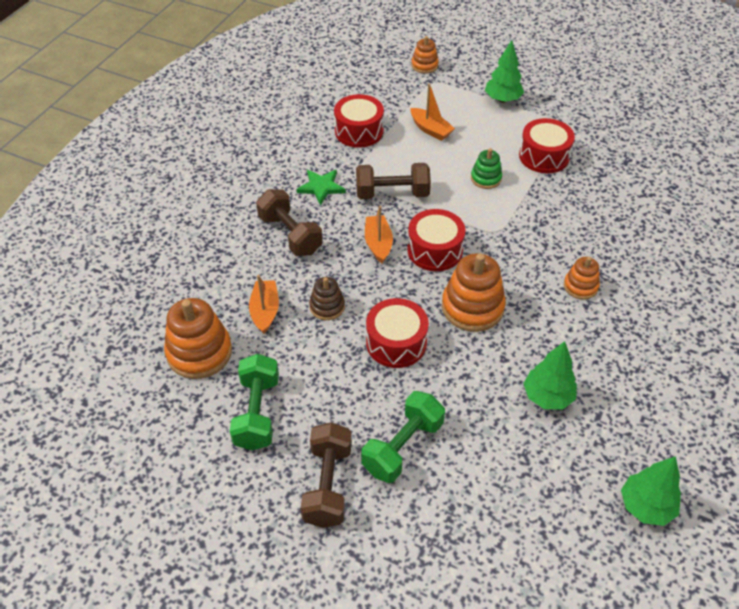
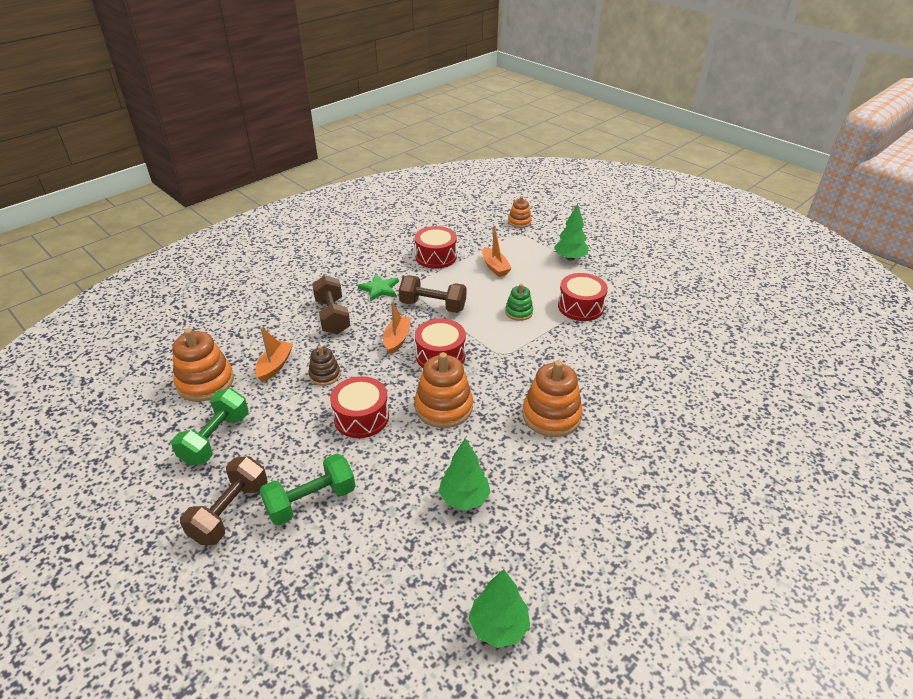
camera: 20 degrees right, 10 degrees down
(580, 286) = (551, 415): orange stacking toy -> orange stacking toy, size x1.77

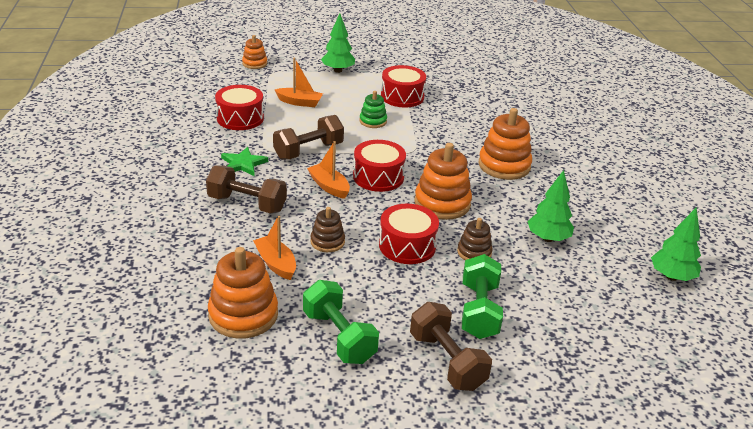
camera: 55 degrees left, 5 degrees down
(391, 460) = (474, 252): none -> brown stacking toy

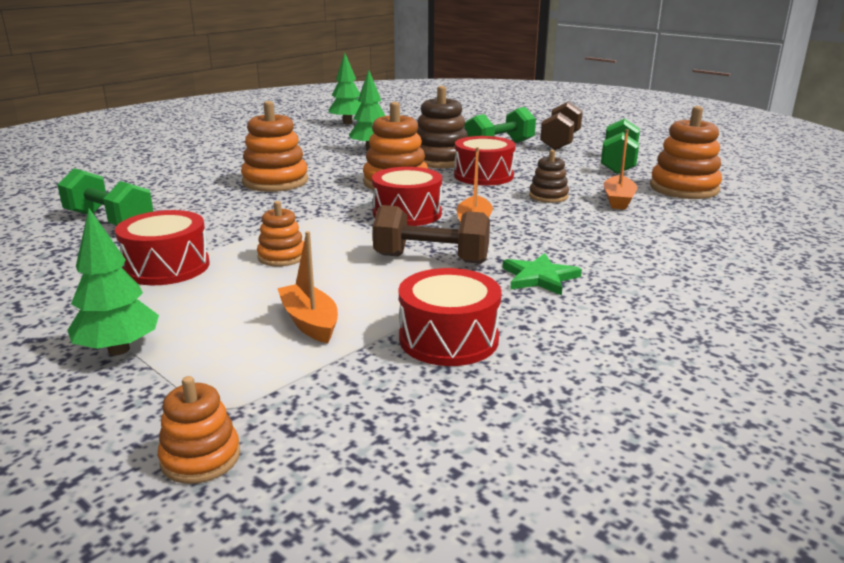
camera: 130 degrees left, 10 degrees down
(247, 203) = (590, 242): brown dumbbell -> none
(373, 121) = (282, 257): green stacking toy -> orange stacking toy
(474, 252) = (440, 160): brown stacking toy -> brown stacking toy, size x1.77
(490, 102) = (109, 221): none -> green dumbbell

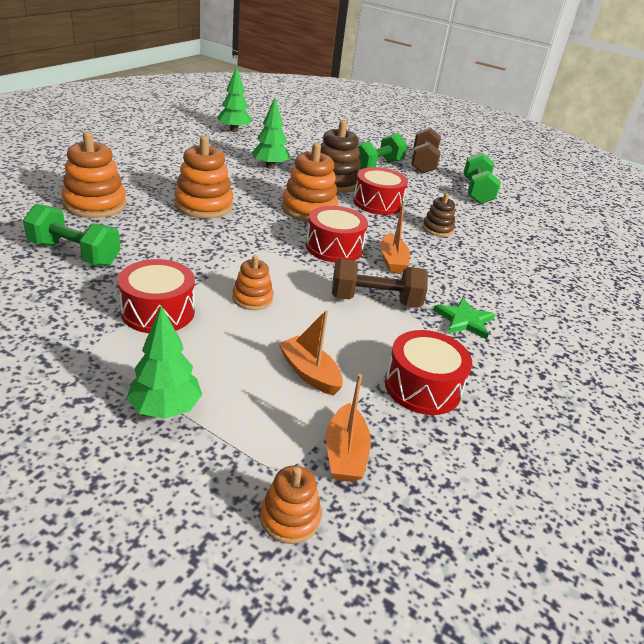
camera: 15 degrees left, 10 degrees up
(618, 200) = (491, 235): orange boat -> orange boat (345, 453)
(684, 188) = (534, 222): orange stacking toy -> orange stacking toy (95, 204)

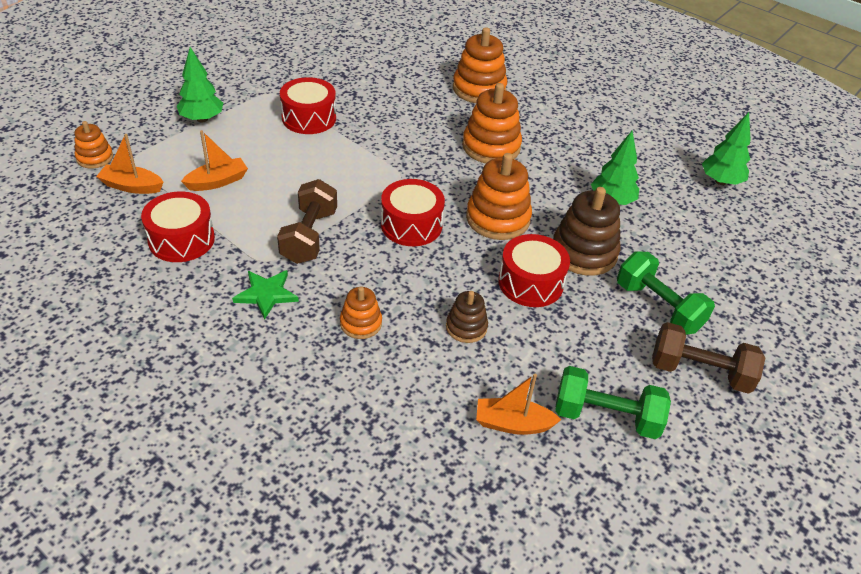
camera: 100 degrees right, 10 degrees up
(74, 254) = (392, 83): green dumbbell -> none
(252, 299) = (321, 163): orange stacking toy -> orange stacking toy (361, 323)
(392, 261) = (384, 265): orange boat -> orange boat (512, 424)

